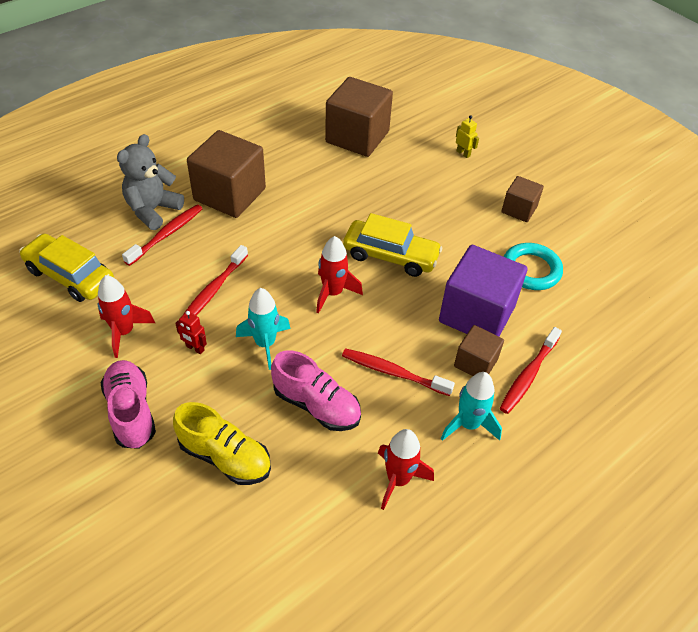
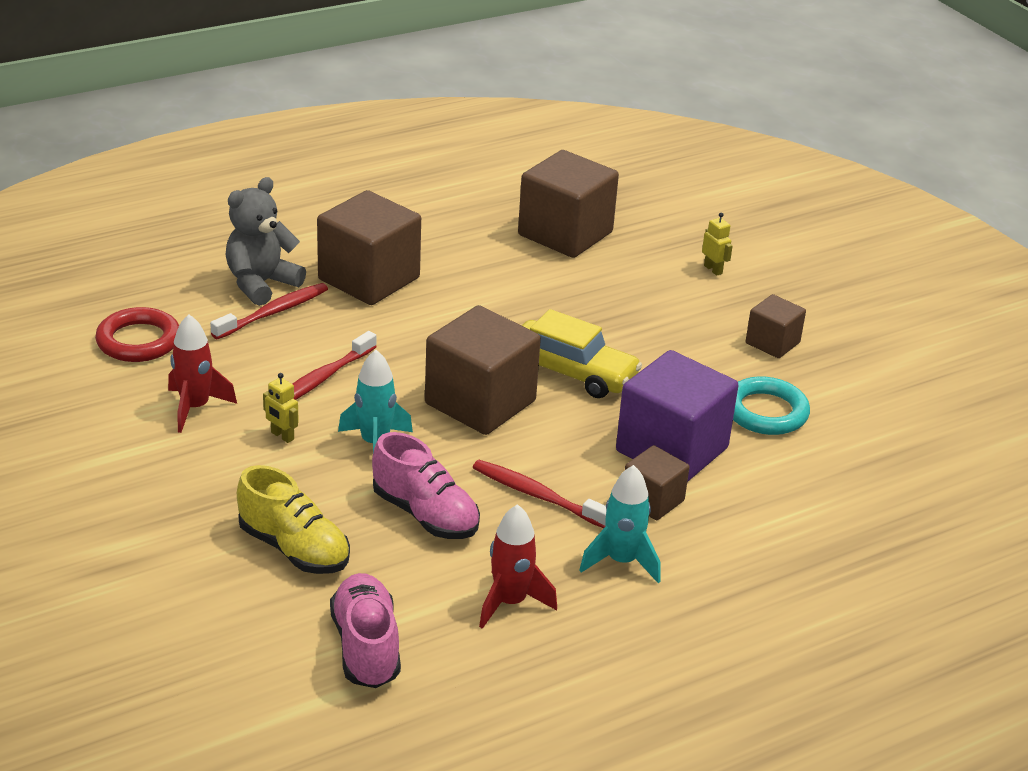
camera: 10 degrees right, 15 degrees down
(70, 275) = (138, 341): yellow car -> red ring
(131, 411) = (187, 488): pink shoe -> pink shoe (366, 647)
(195, 348) = (282, 436): red robot -> yellow robot
(333, 293) = (480, 402): red rocket -> brown cube
(528, 375) = (721, 523): red toothbrush -> none

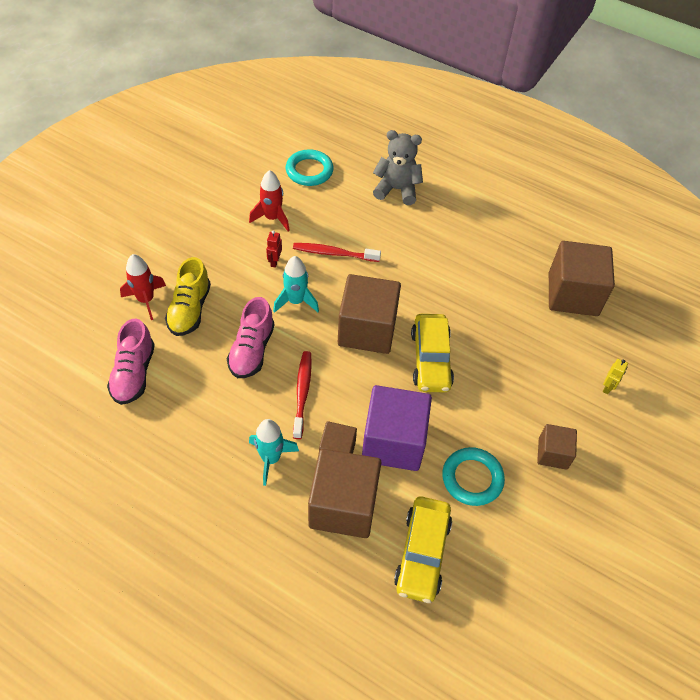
camera: 60 degrees right, 20 degrees up
(138, 341) = (309, 171): red ring -> turquoise ring
(273, 312) = (376, 206): red toothbrush -> none
(282, 436) = (274, 261): yellow robot -> red robot
(366, 647) = (134, 373): pink shoe -> pink shoe turned 135 degrees clockwise
(369, 279) = (441, 229): brown cube -> brown cube (343, 506)
(510, 602) = (203, 420): red rocket -> red rocket (146, 300)
(841, 489) = (422, 553): none -> yellow car

